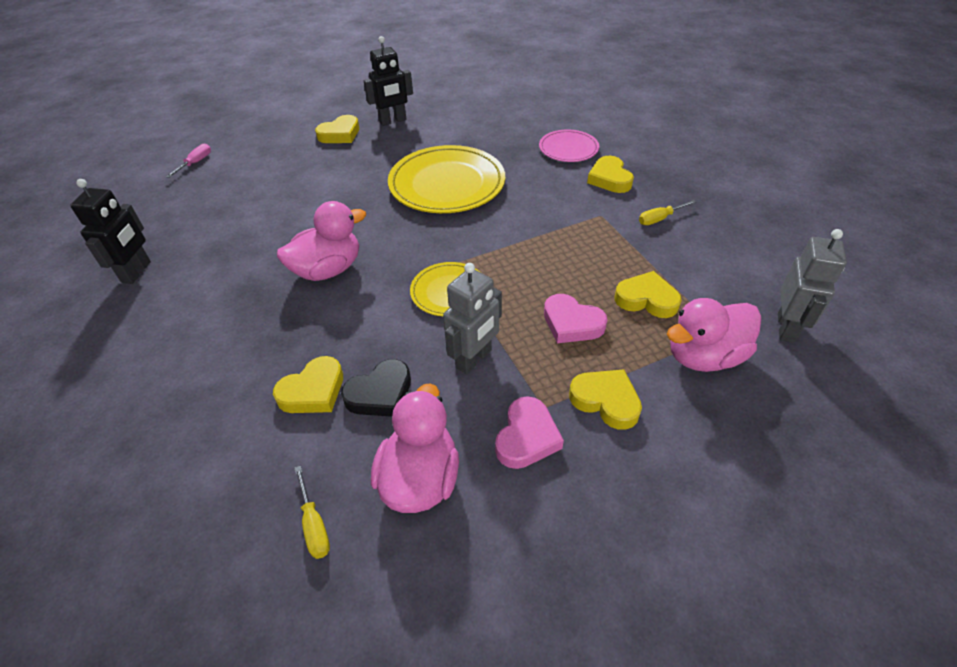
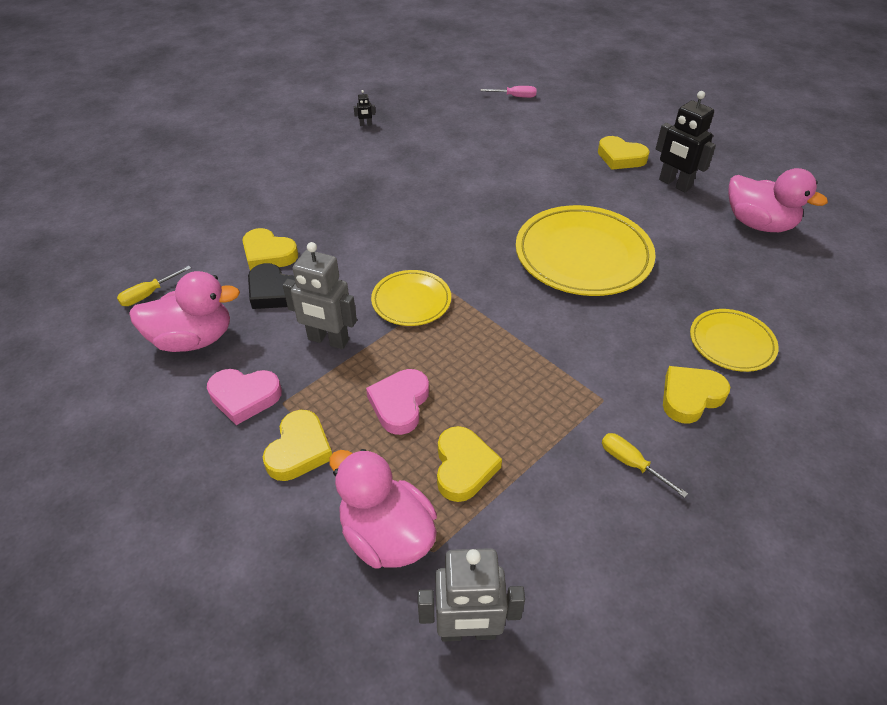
camera: 70 degrees right, 0 degrees up
(137, 272) = (365, 124): black robot -> black robot, size x0.41
(328, 270) = (409, 217): pink duck -> pink duck (758, 224)
(568, 149) = (731, 343): pink plate -> yellow plate

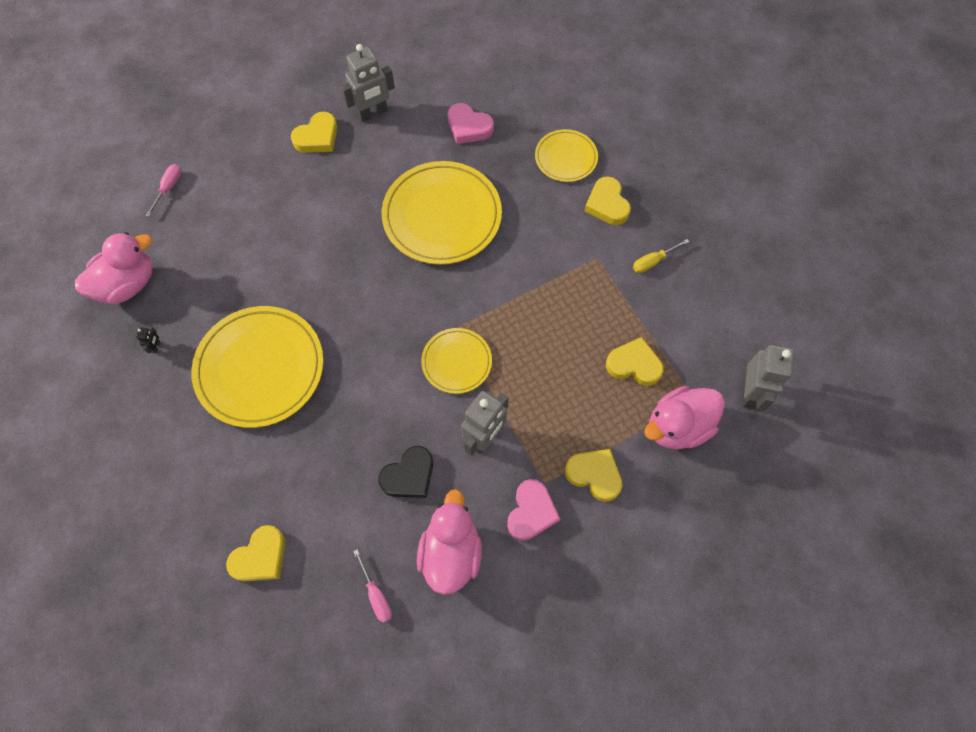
camera: 75 degrees left, 20 degrees up
(148, 294) = (376, 595): yellow screwdriver -> pink screwdriver
(268, 254) = (352, 475): yellow heart -> yellow heart (260, 557)
(363, 178) = (260, 368): none -> yellow plate
(400, 404) = (567, 395): pink heart -> pink heart (468, 127)
(674, 184) = (373, 113): black robot -> grey robot
(758, 224) = (446, 80): pink duck -> pink duck (127, 284)

